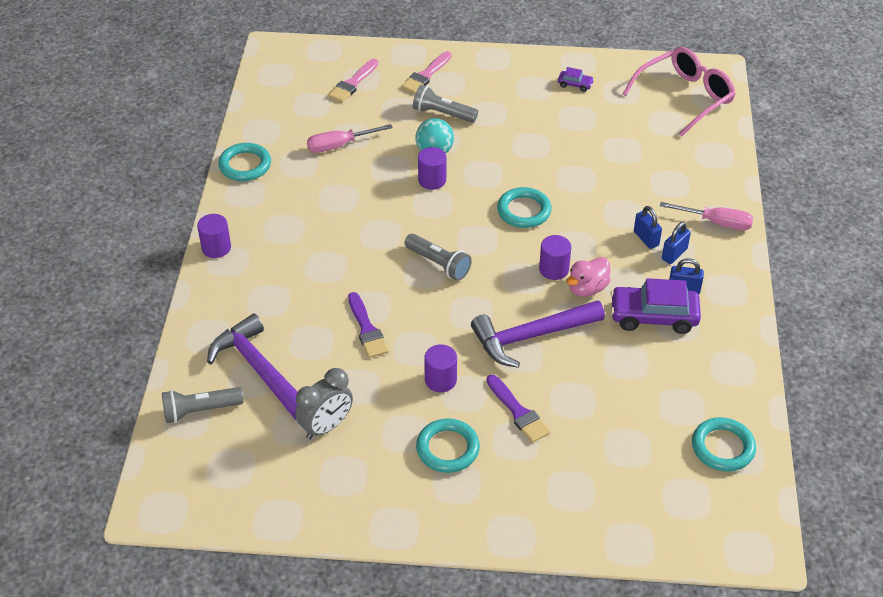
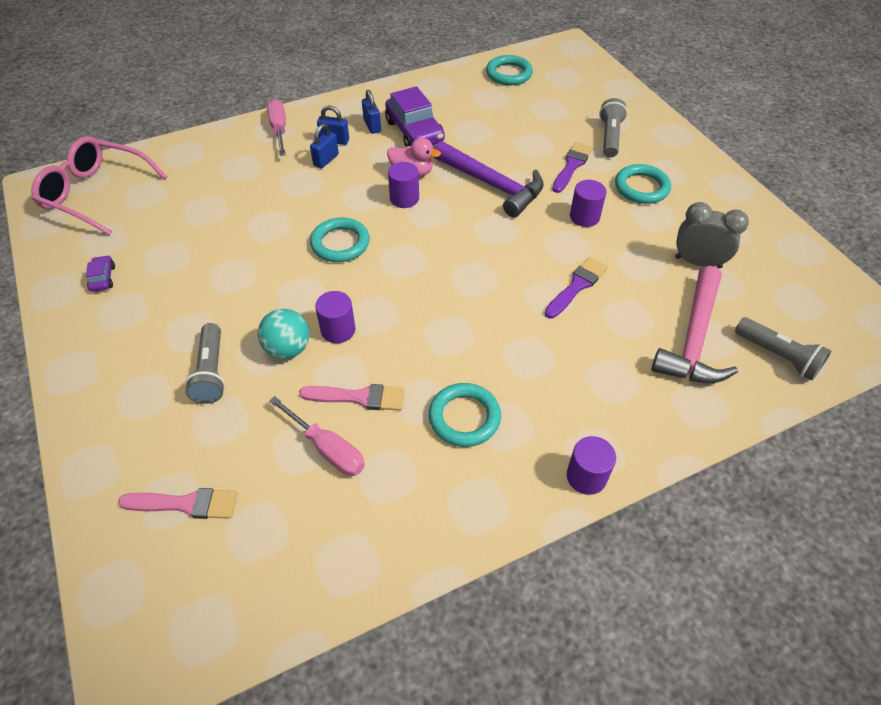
camera: 120 degrees left, 5 degrees up
(245, 165) = (429, 538): turquoise ring -> turquoise ring (464, 417)
(258, 369) = (694, 339): purple hammer -> pink hammer
(426, 75) = (134, 426): pink brush -> pink brush (359, 397)
(439, 264) = (456, 273): grey flashlight -> grey flashlight (609, 137)

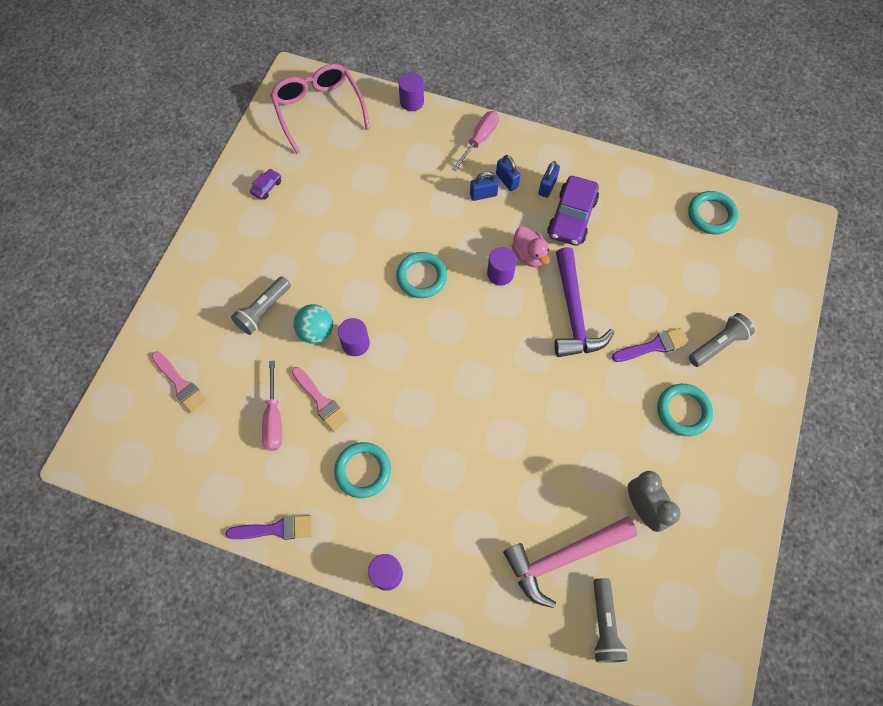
camera: 45 degrees right, 15 degrees up
(577, 286) = (534, 447): purple brush -> purple brush (276, 529)
(584, 217) = (607, 398): purple cylinder -> purple cylinder (412, 102)

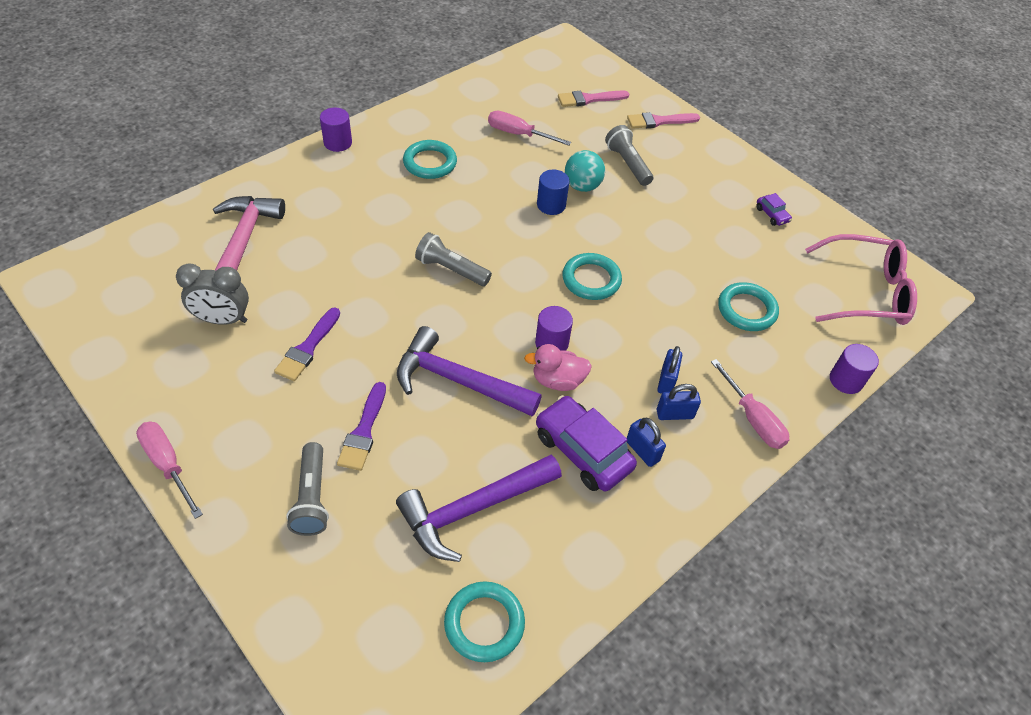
camera: 115 degrees right, 15 degrees down
(276, 529) = (427, 104): purple brush -> purple brush (307, 348)
(321, 402) = (511, 164): pink brush -> pink brush (659, 121)
(355, 343) = (551, 205): purple cylinder -> blue cylinder
(604, 624) = (169, 240): grey flashlight -> grey flashlight (451, 270)
(655, 254) = (473, 510): none -> purple hammer
(683, 411) = (274, 411): turquoise ring -> turquoise ring (746, 310)
(767, 446) = (167, 464): none -> pink screwdriver

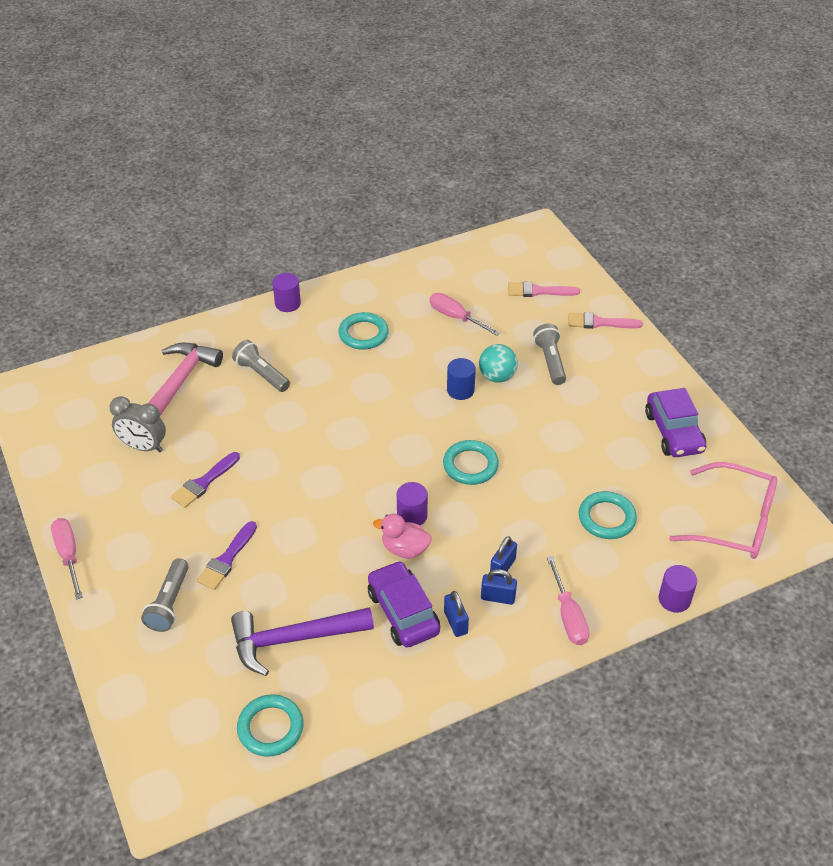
camera: 20 degrees right, 5 degrees down
(451, 270) = (347, 435): grey flashlight -> grey flashlight (261, 374)
(458, 381) = (318, 533): purple hammer -> none
(772, 215) = (674, 432): purple car -> purple car, size x2.14

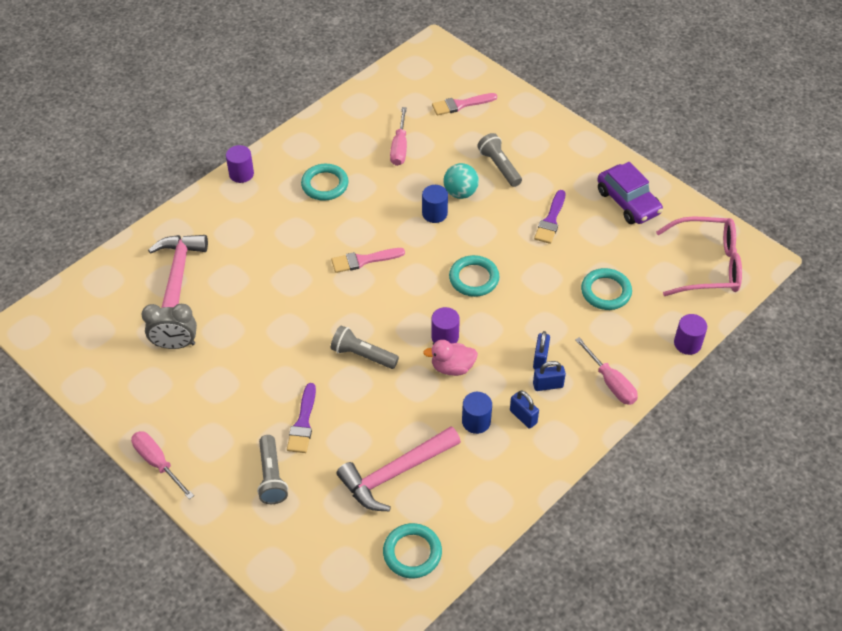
camera: 20 degrees left, 5 degrees up
(204, 482) = (248, 361): purple brush -> purple brush (550, 220)
(261, 374) = (250, 247): grey flashlight -> grey flashlight (362, 355)
(293, 640) = (395, 474): purple hammer -> pink hammer
(403, 612) = (476, 421): purple car -> blue cylinder
(455, 317) = (399, 147): pink screwdriver -> pink screwdriver turned 105 degrees counterclockwise
(599, 323) = (525, 120): pink brush -> pink brush (363, 260)

